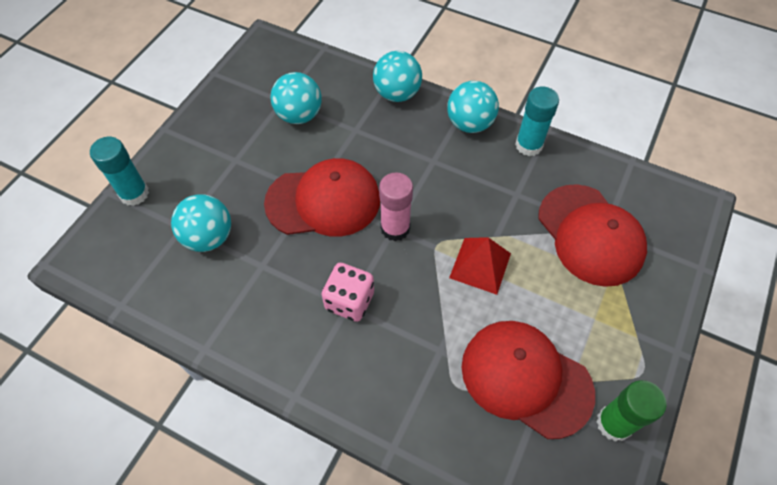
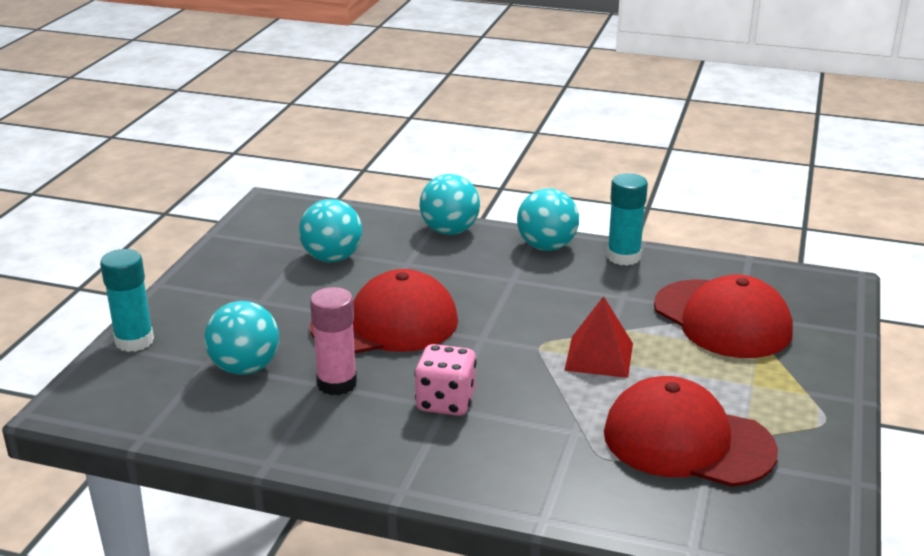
camera: 10 degrees left, 30 degrees down
(395, 228) = (483, 337): pink glue stick -> pink glue stick (337, 383)
(614, 423) = (807, 465): green glue stick -> none

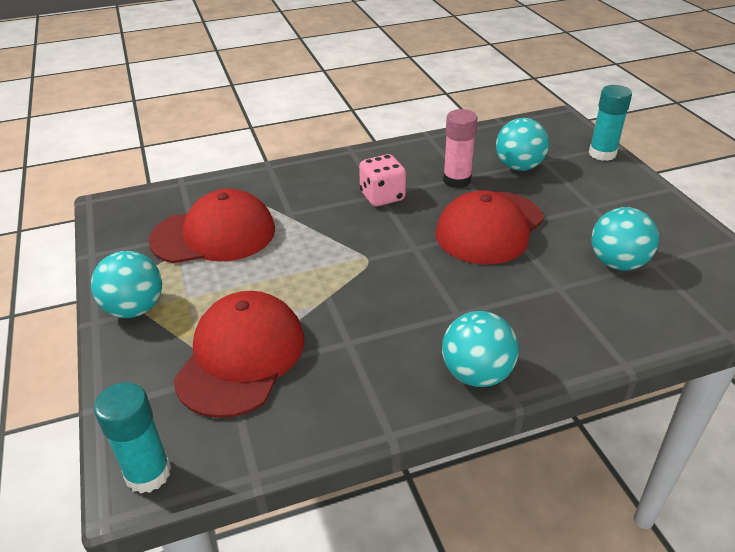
camera: 145 degrees right, 10 degrees up
(449, 231) = (585, 346): turquoise ball -> turquoise ball (135, 308)
(599, 356) = (317, 270): red pyramid -> none
(623, 257) = (390, 399): turquoise glue stick -> turquoise glue stick (148, 473)
(722, 319) = (241, 357): red cap -> red cap turned 90 degrees clockwise

